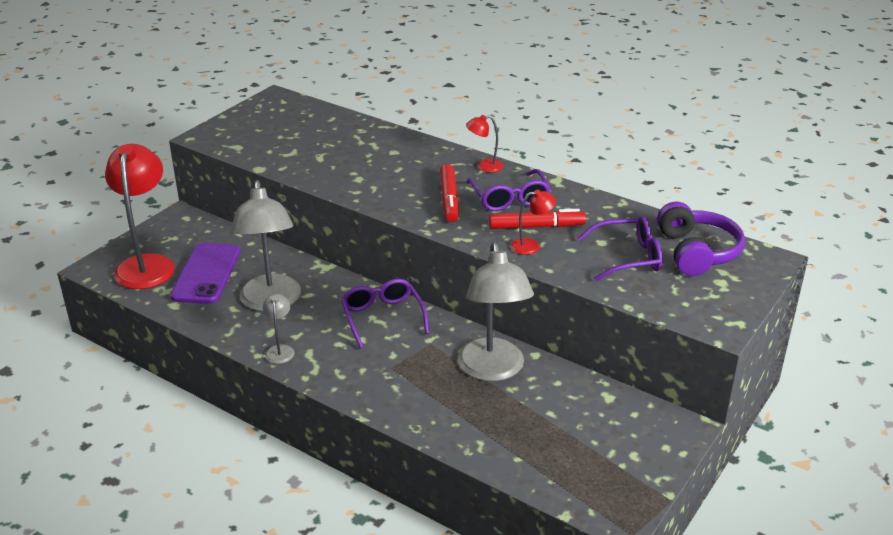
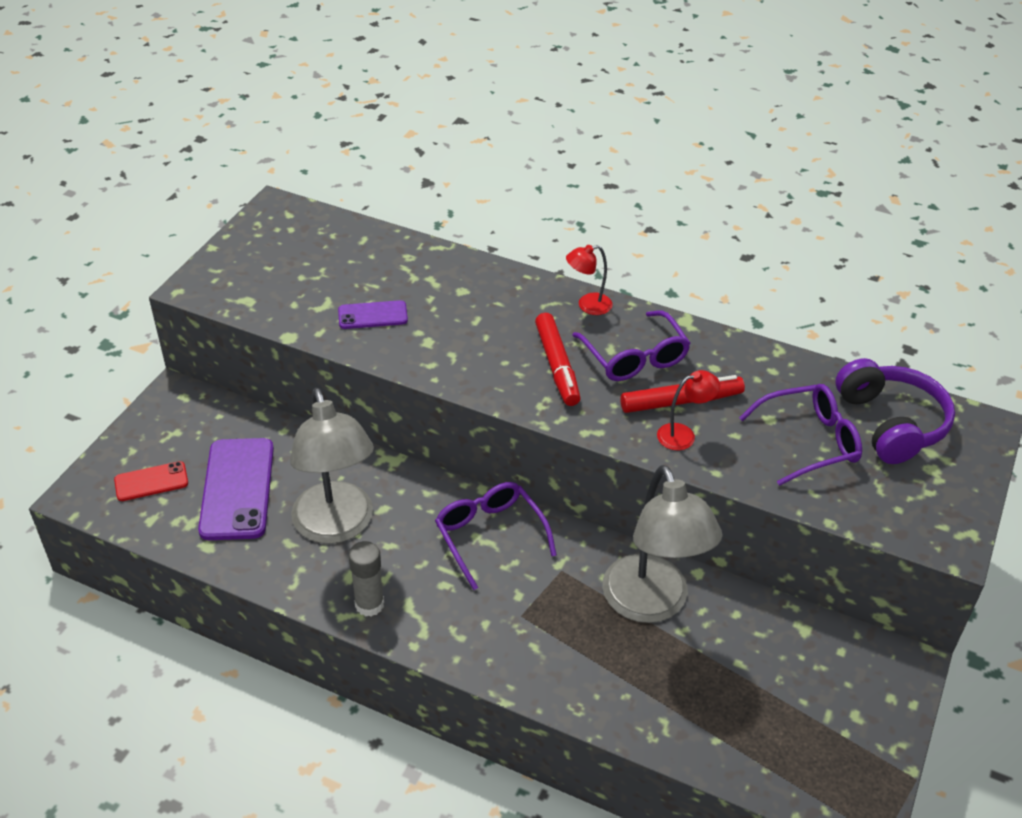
camera: 10 degrees left, 10 degrees up
(147, 264) = (151, 481): red lamp -> red phone
(280, 350) = (369, 604): grey lamp -> grey glue stick
(323, 161) = (372, 315): none -> purple phone

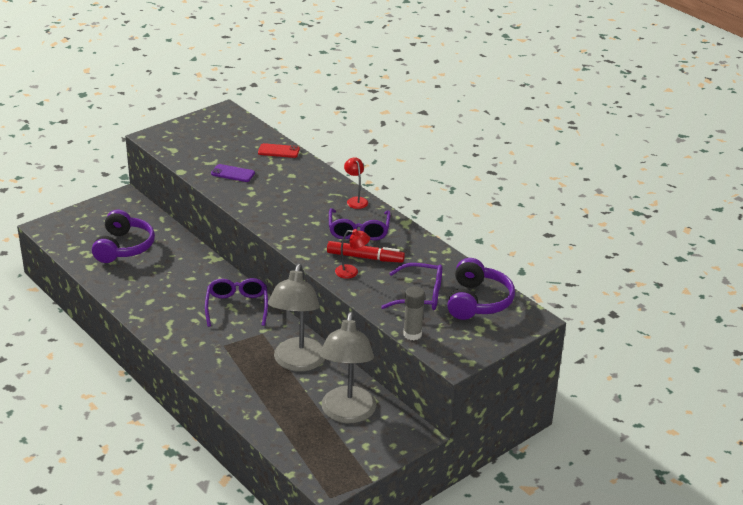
camera: 25 degrees right, 10 degrees down
(151, 481) = (83, 231): red phone -> red phone (278, 151)
(237, 489) = (123, 247): purple phone -> purple headphones
(336, 527) = (160, 278): grey lamp -> grey lamp (347, 414)
(369, 604) = (150, 316): grey glue stick -> grey glue stick (412, 334)
(557, 366) = (311, 223): red marker -> none
(587, 305) = (355, 200): red lamp -> red lamp turned 60 degrees clockwise

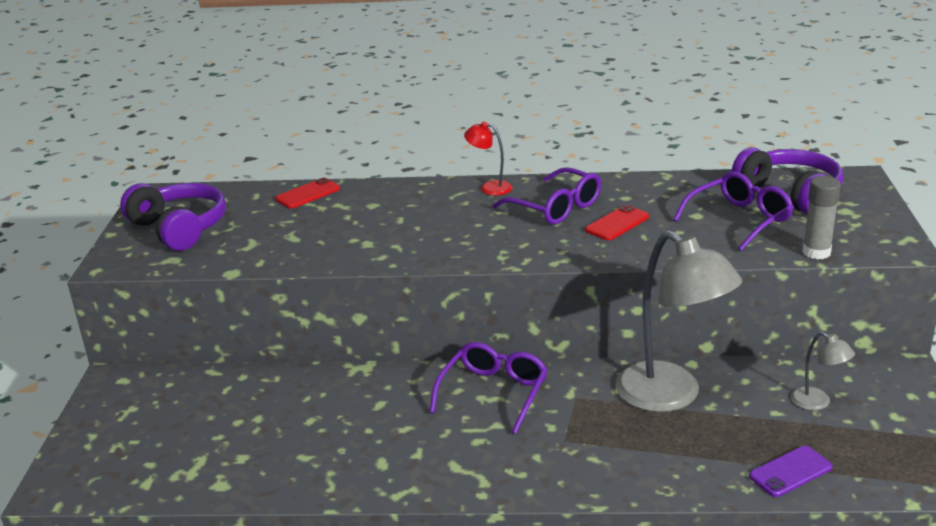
camera: 45 degrees left, 5 degrees down
(123, 247) = (224, 432): purple headphones -> purple headphones (179, 228)
(233, 173) = (302, 239): purple phone -> purple phone (790, 472)
(237, 306) = (493, 393): purple glasses -> purple glasses turned 75 degrees clockwise
(347, 414) = (817, 403): grey lamp -> grey lamp, size x0.44
(351, 272) = (637, 242): red lamp -> none
(365, 257) = (617, 223): red marker -> red phone

